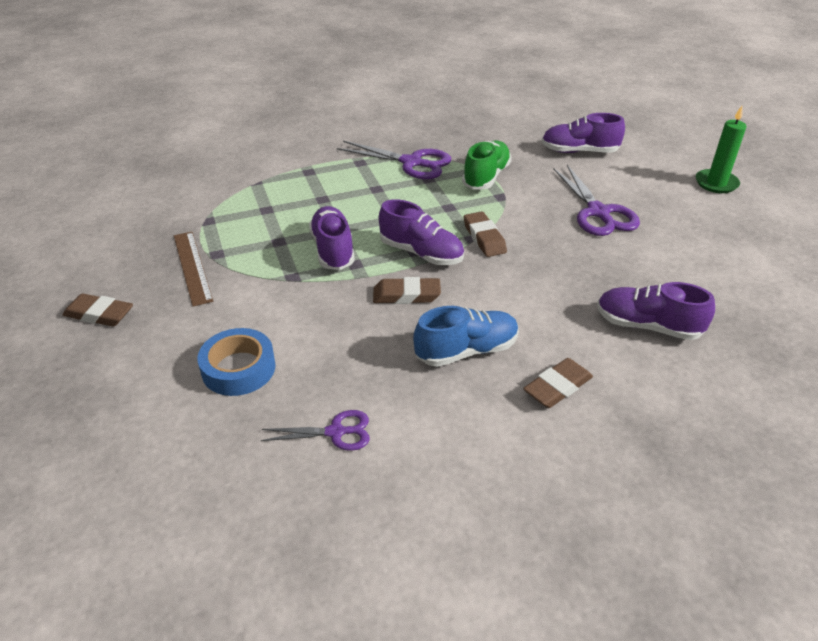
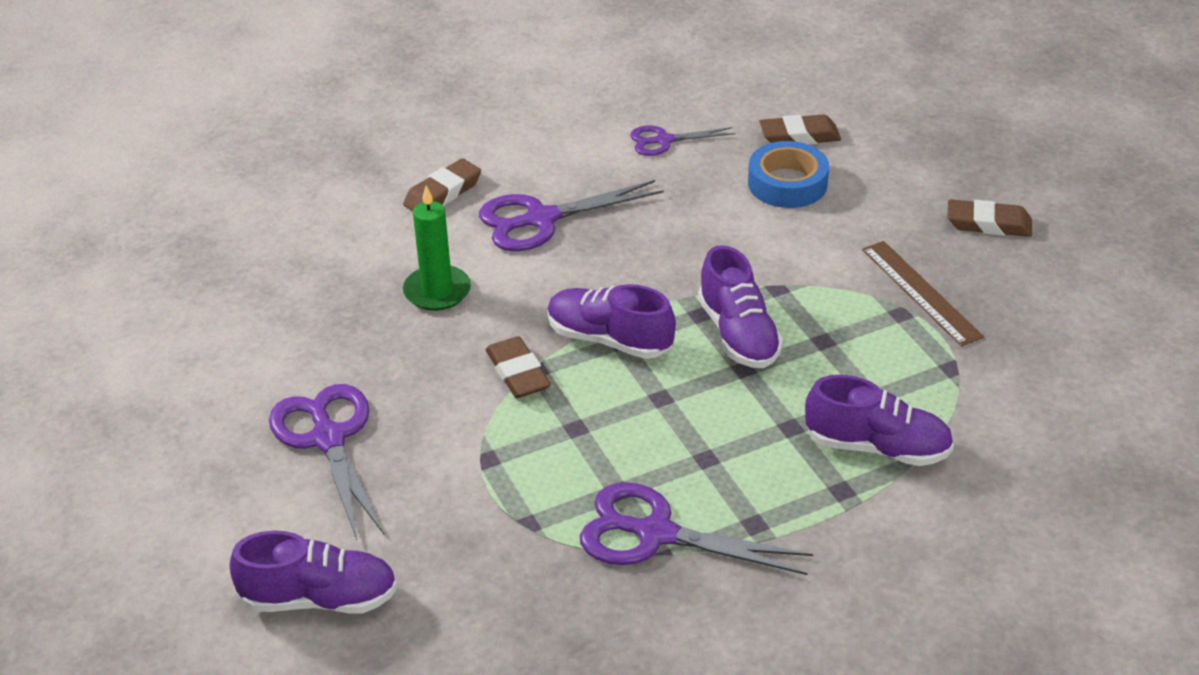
camera: 175 degrees right, 0 degrees up
(406, 295) = (619, 277): brown eraser -> brown eraser (799, 136)
(466, 351) = (540, 219): blue shoe -> purple scissors
(486, 177) = (512, 506): green shoe -> none
(647, 326) = (321, 263): purple shoe -> purple shoe (877, 447)
(716, 183) = (89, 527): green candle -> green candle (437, 291)

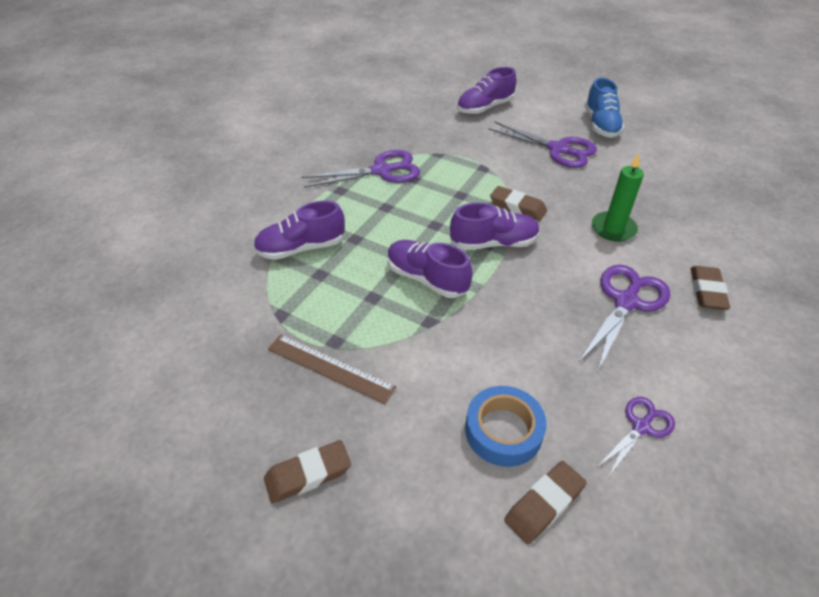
camera: 145 degrees right, 5 degrees up
(189, 452) = (600, 125): none -> blue shoe

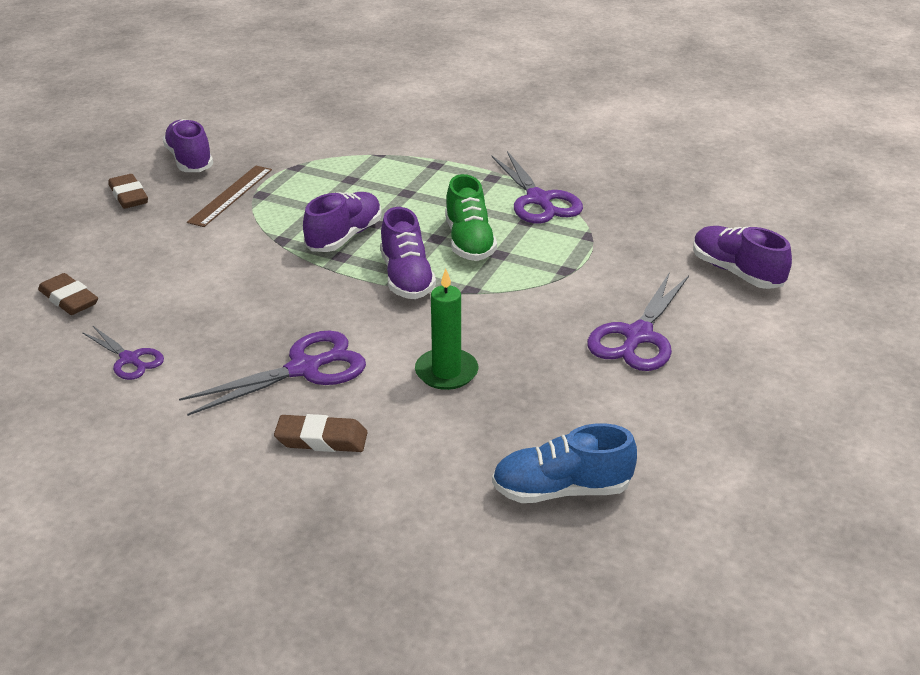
camera: 85 degrees right, 10 degrees down
(301, 248) = (389, 167): purple shoe -> purple shoe (190, 160)
(441, 208) = (469, 242): none -> green shoe
(503, 431) = (145, 281): blue tape -> none
(517, 207) = (482, 296): brown eraser -> none
(600, 125) = (734, 386): blue shoe -> blue shoe (561, 490)
(626, 301) = (305, 368): purple scissors -> purple scissors turned 60 degrees counterclockwise

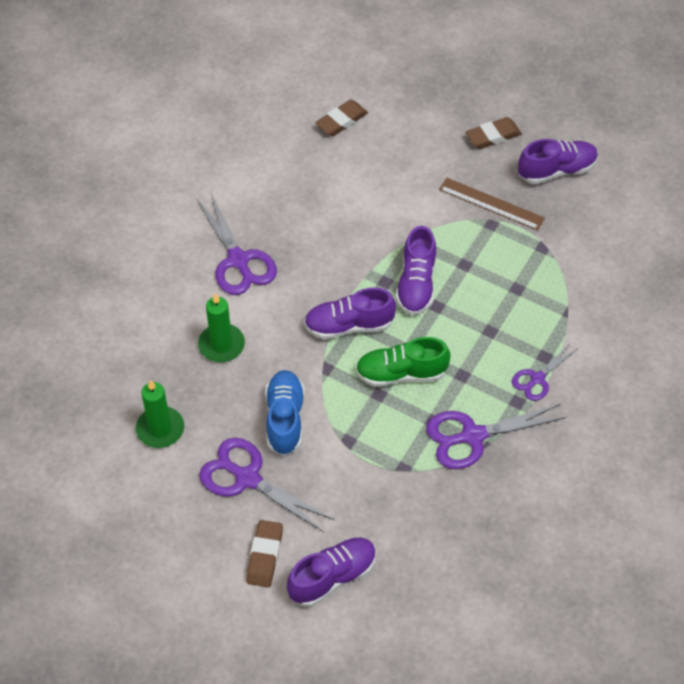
camera: 95 degrees right, 20 degrees up
(130, 359) = (264, 163): purple scissors -> purple scissors (537, 379)
(321, 439) = (161, 271): brown eraser -> brown eraser (264, 556)
(344, 237) = (416, 284): purple shoe -> purple shoe turned 60 degrees clockwise
(561, 490) = (87, 400): blue shoe -> blue shoe (285, 419)
(589, 413) = (160, 429): none -> green candle

